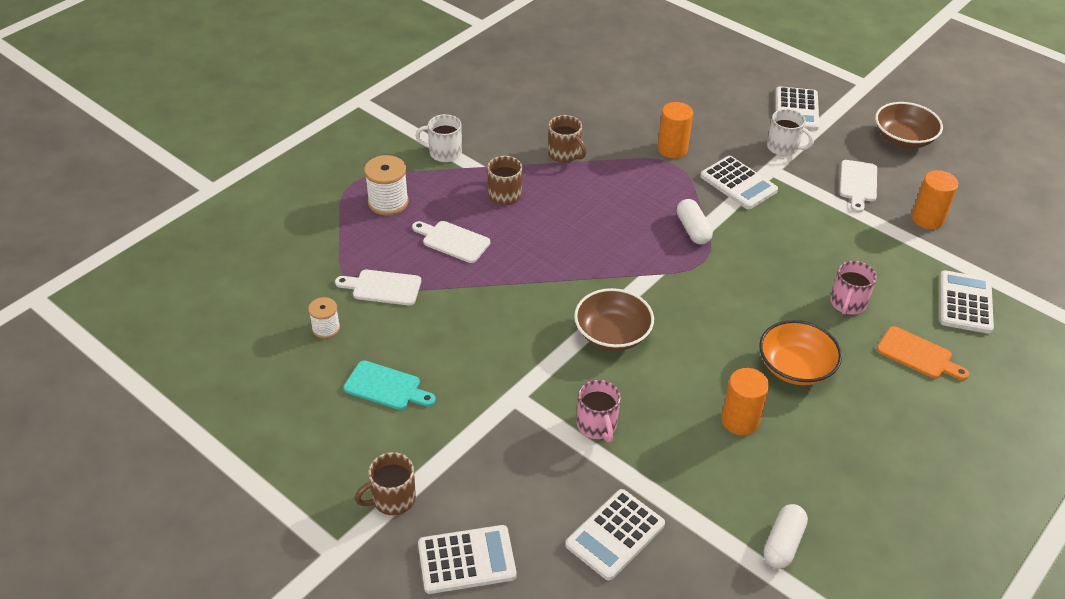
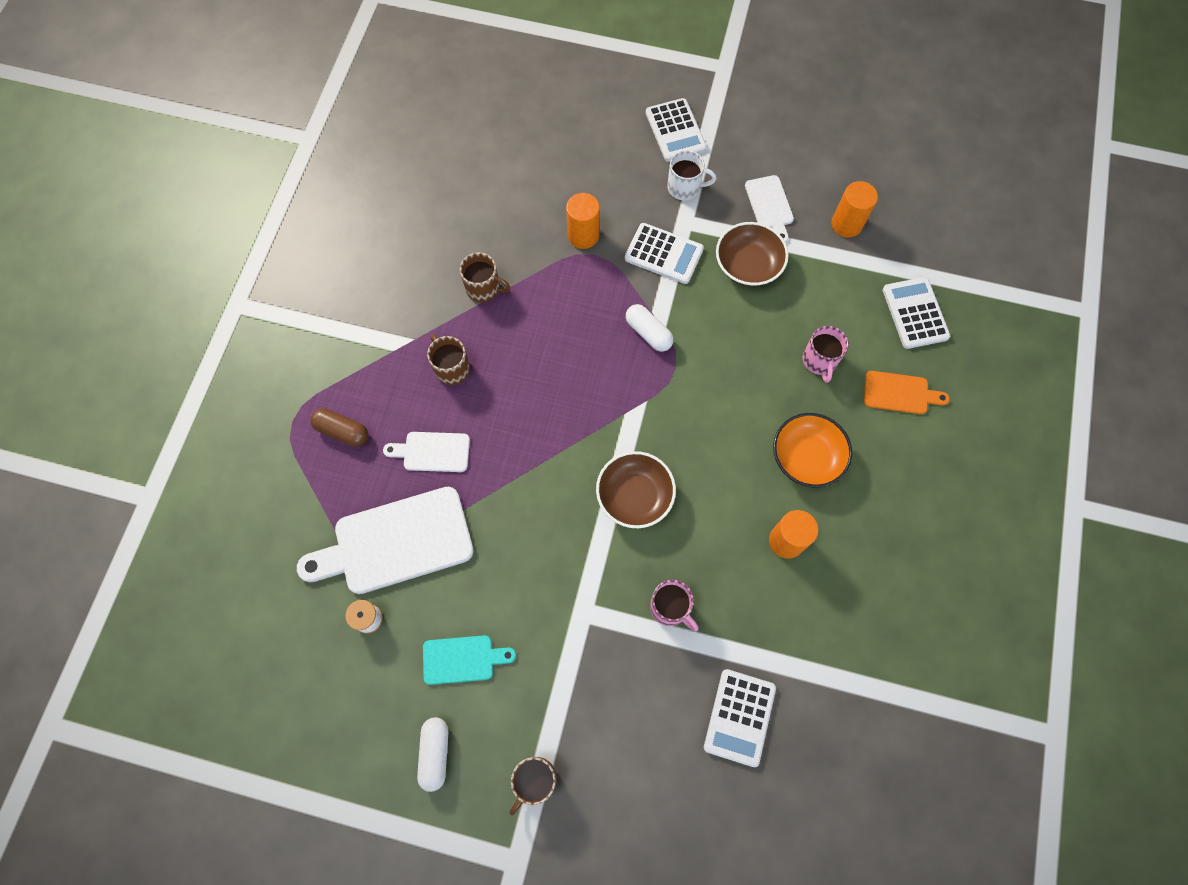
camera: 25 degrees left, 25 degrees up
(383, 287) = (396, 542): white cutting board -> white cutting board, size x1.93
(388, 202) = (342, 431): white spool -> brown capsule
(444, 153) = (364, 339): white mug -> none
(467, 560) = (631, 809): white calculator -> none
(783, 543) = (875, 655): white capsule -> white capsule (435, 753)
(903, 138) = (786, 128): brown bowl -> brown bowl (748, 265)

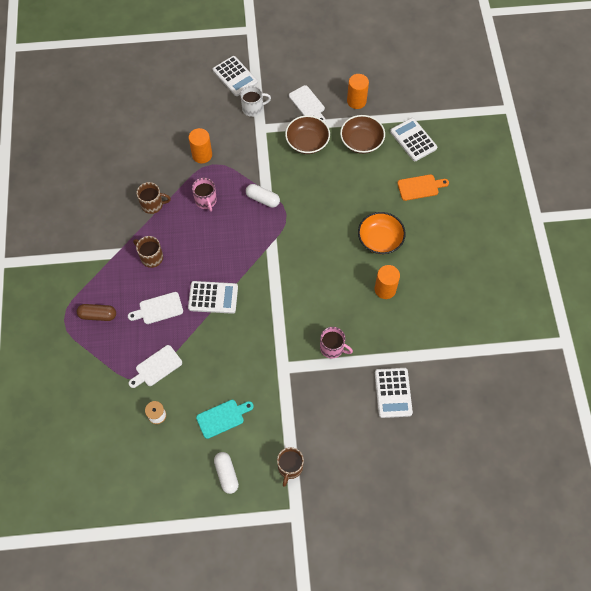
camera: 20 degrees left, 5 degrees down
(396, 542) = (156, 367): white cutting board -> white cutting board, size x0.52
(634, 496) = (289, 293): brown bowl -> brown bowl (361, 141)
(663, 254) = (255, 151): white calculator -> white calculator (213, 297)
(819, 361) = (368, 183): pink mug -> pink mug (206, 201)

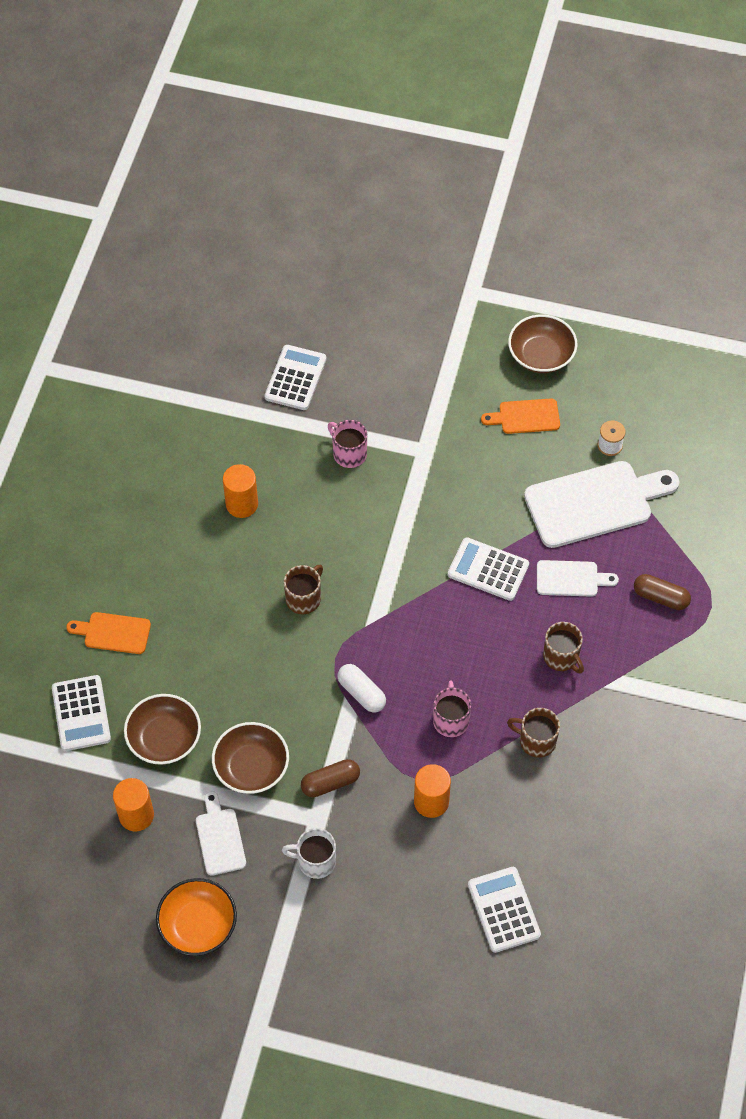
camera: 160 degrees left, 5 degrees down
(156, 367) = (594, 503): white cutting board -> white cutting board, size x1.93
(222, 418) = (525, 417): turquoise cutting board -> orange cutting board
(226, 474) = (541, 355): white capsule -> brown bowl
(235, 76) = (323, 937): white calculator -> white calculator (504, 910)
(261, 147) = (330, 783): none -> brown capsule
(290, 467) = (460, 339): brown mug -> brown mug (304, 598)
(380, 239) = (214, 574): orange bowl -> orange bowl (198, 925)

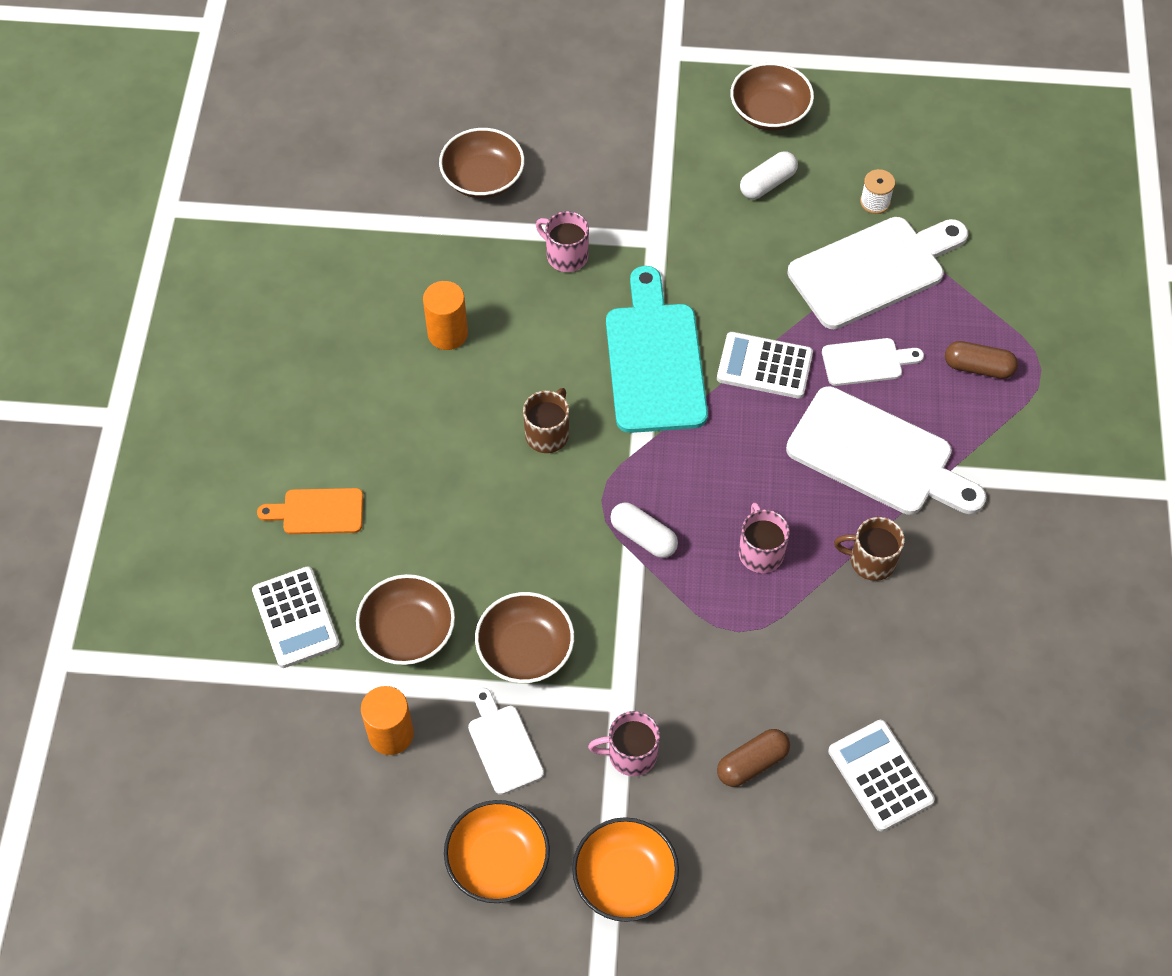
camera: 10 degrees left, 0 degrees up
(290, 954) = (624, 878): none -> orange bowl
(295, 378) = (483, 178): white calculator -> brown bowl
(315, 861) = (630, 754): white mug -> pink mug
(330, 783) = (628, 653): brown capsule -> brown capsule (752, 763)
(401, 551) = (655, 360): none -> turquoise cutting board
(431, 801) = (759, 656): orange cylinder -> none
(525, 417) = (767, 183): orange cutting board -> white capsule
(561, 657) = (877, 455): brown mug -> white cutting board

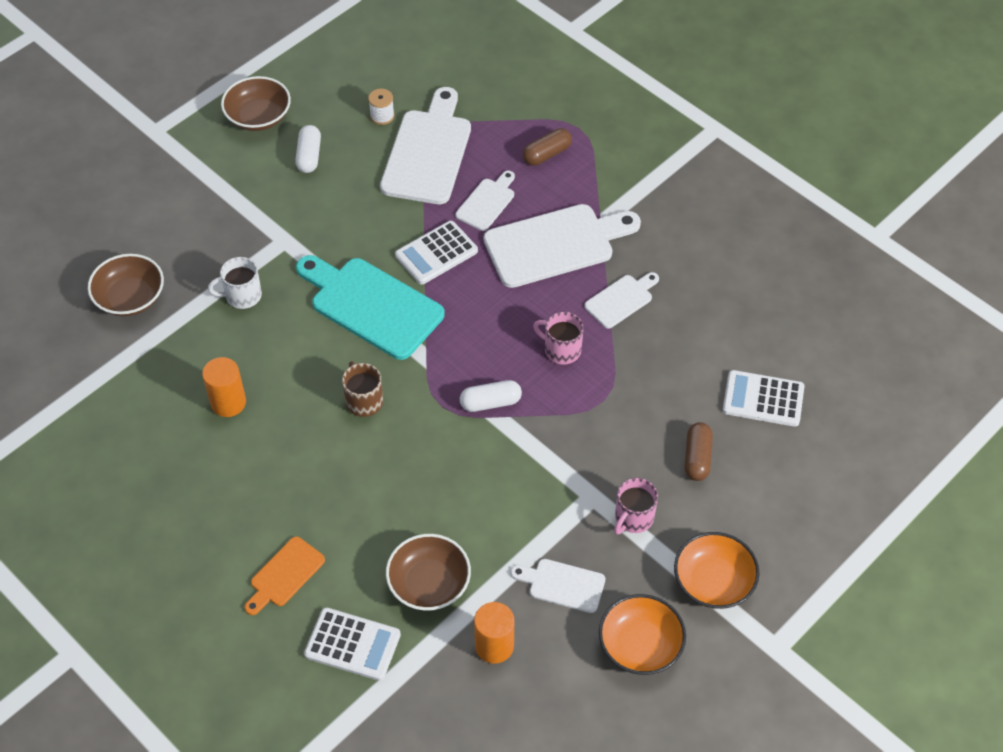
camera: 50 degrees left, 5 degrees down
(525, 649) = (507, 524): brown bowl -> none
(566, 255) = (242, 296): pink mug -> white mug
(871, 561) = (621, 300): brown mug -> white cutting board

